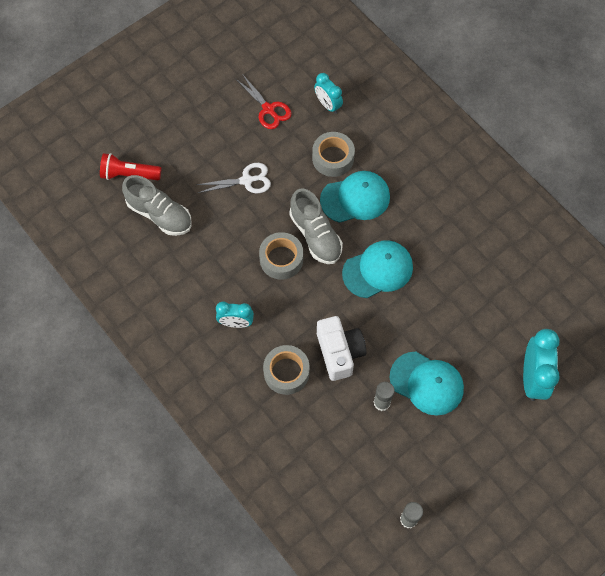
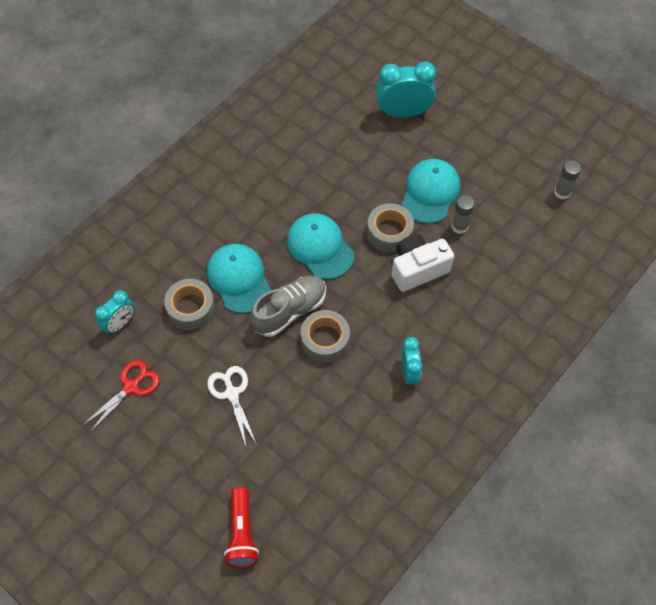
camera: 100 degrees left, 5 degrees down
(159, 214) = (291, 483): grey shoe -> none
(286, 372) = (451, 314): grey tape -> grey tape (389, 232)

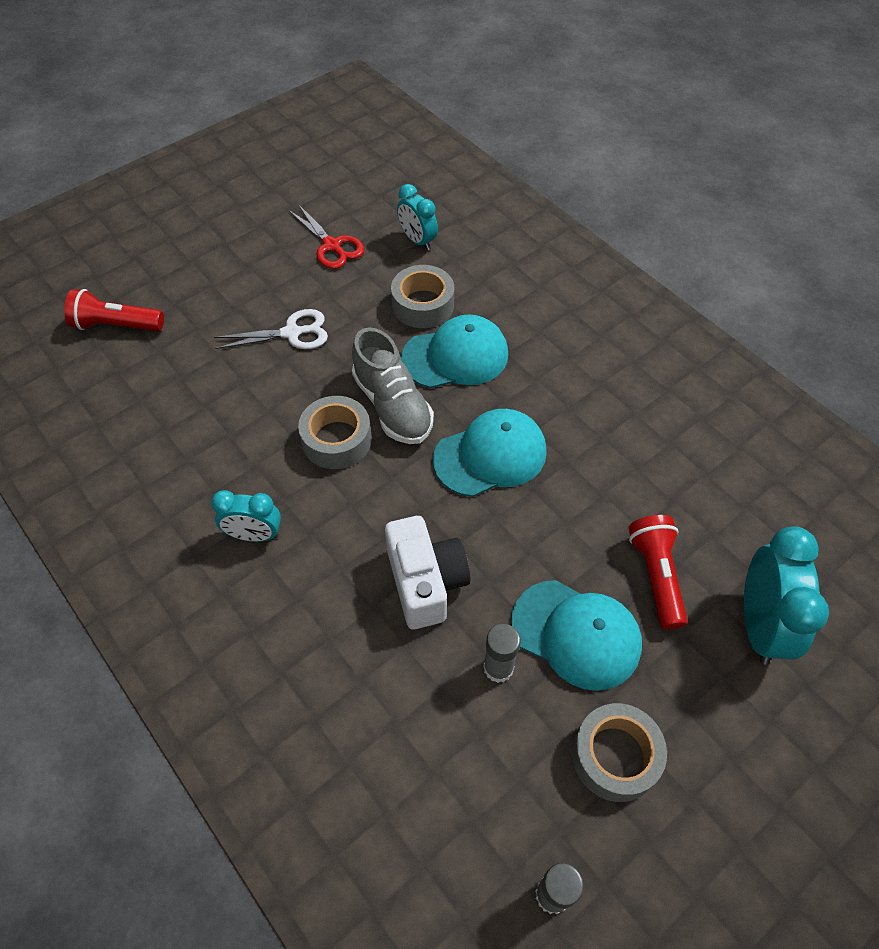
camera: 100 degrees right, 5 degrees down
(385, 158) = (656, 576): none -> red flashlight
(389, 232) = (503, 554): grey tape -> grey tape (615, 756)

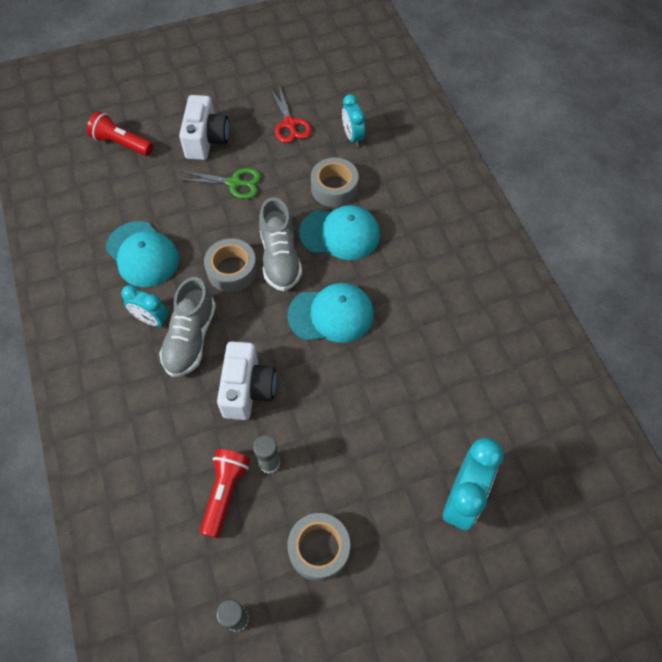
camera: 20 degrees right, 5 degrees up
(231, 291) = (206, 140): none -> white camera
(292, 333) = (234, 183): white scissors -> green scissors
(319, 542) = (190, 338): none -> grey shoe
(576, 634) = (332, 459): turquoise cap -> turquoise cap (142, 254)
(656, 576) = (406, 438): red flashlight -> red flashlight (225, 493)

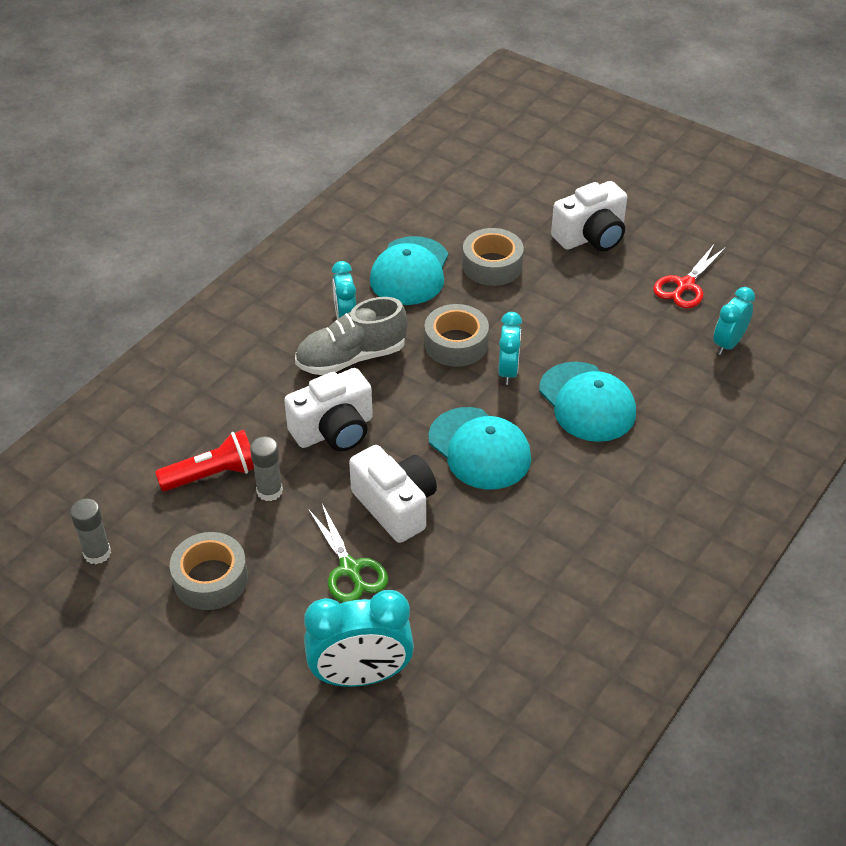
camera: 55 degrees right, 15 degrees down
(122, 143) = (519, 183): red flashlight -> none
(234, 183) = (561, 287): green scissors -> green scissors (350, 569)
(280, 257) = (508, 371): grey shoe -> turquoise clock
(334, 188) = (641, 366): grey tape -> grey tape (492, 265)
(341, 392) = (395, 506): none -> white camera

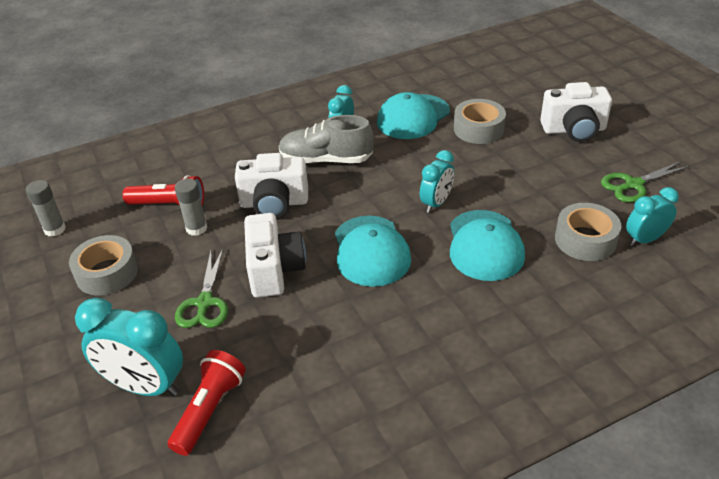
camera: 30 degrees right, 5 degrees down
(444, 670) = (209, 410): none -> red flashlight
(456, 344) = (410, 173): grey tape -> grey tape (585, 240)
(685, 285) = (633, 185): red scissors -> green scissors

